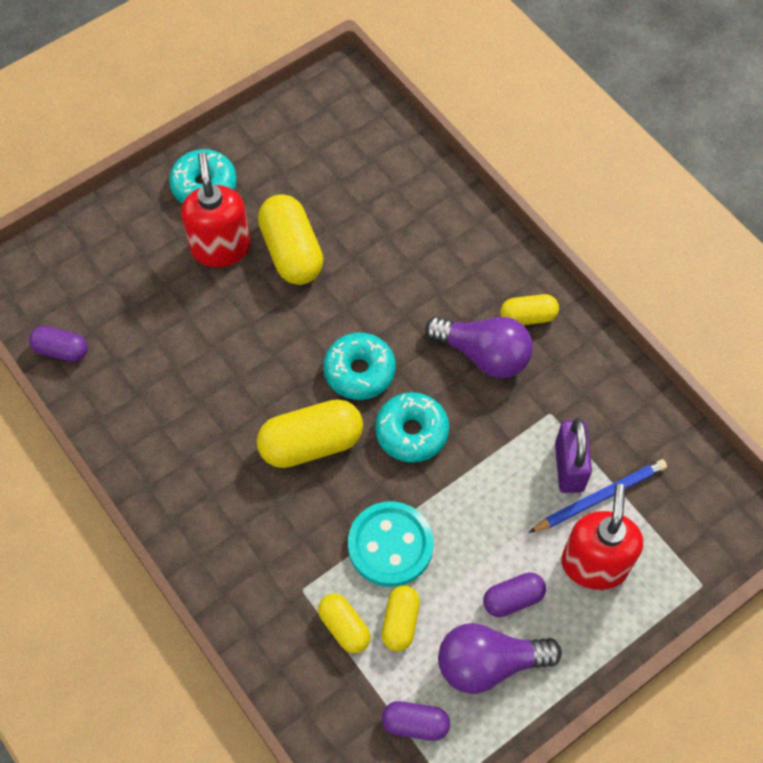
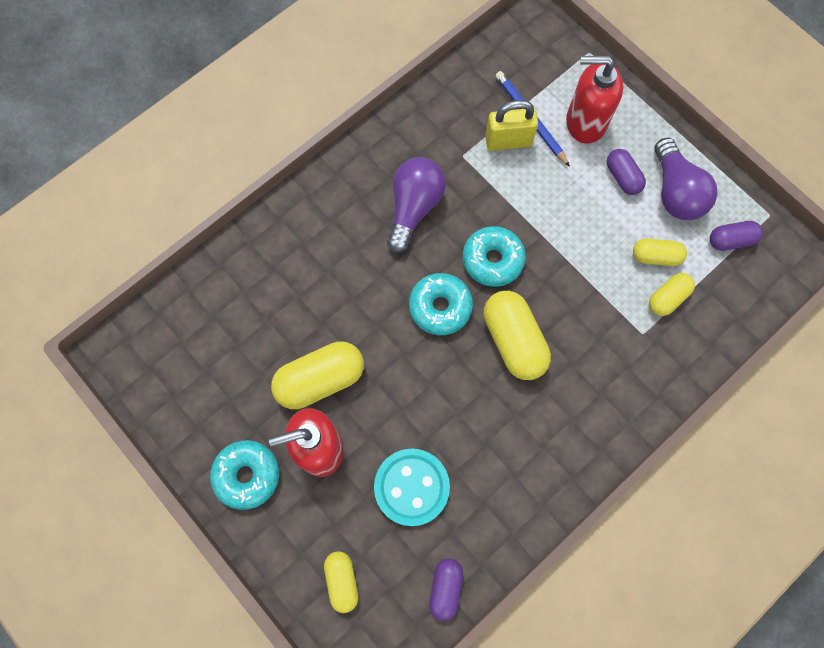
camera: 95 degrees left, 10 degrees up
(390, 545) = (594, 269): turquoise button -> turquoise button (411, 487)
(415, 724) = (730, 240): purple capsule -> purple capsule turned 75 degrees clockwise
(528, 317) = (374, 175): yellow capsule -> yellow capsule (342, 581)
(569, 467) = (508, 141): purple padlock -> yellow padlock

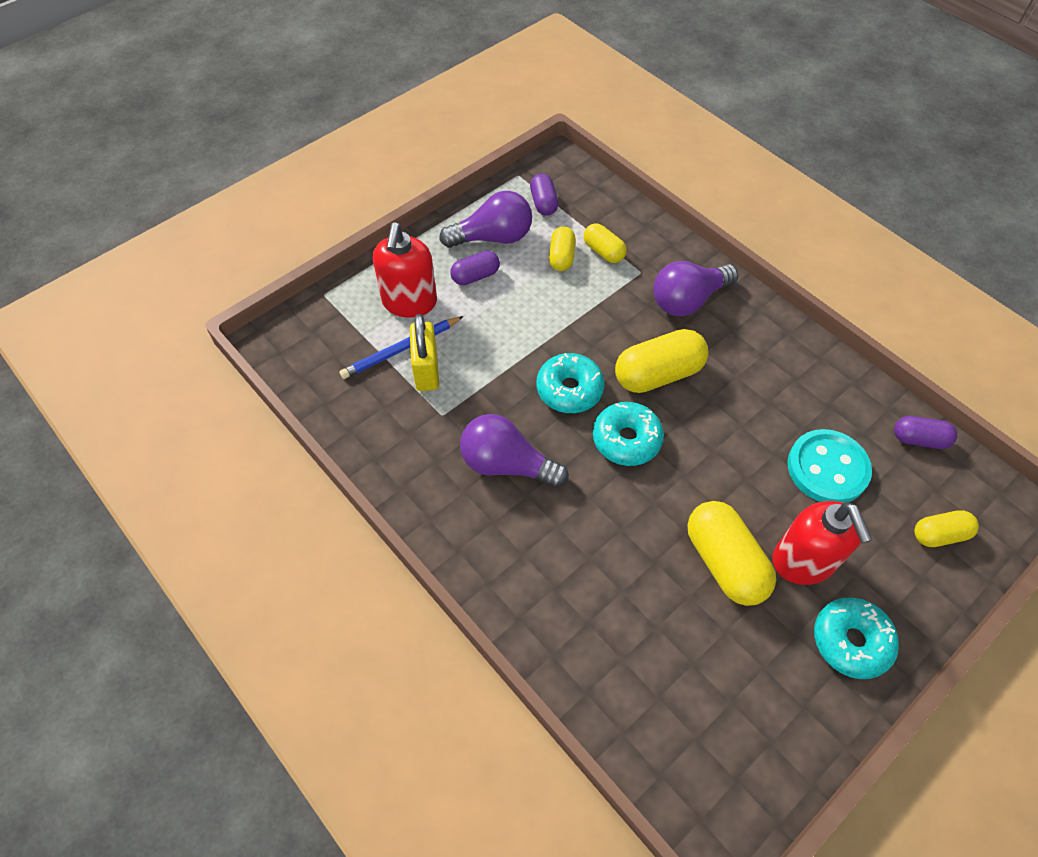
camera: 90 degrees left, 15 degrees down
(608, 378) = (688, 300): none -> purple light bulb

